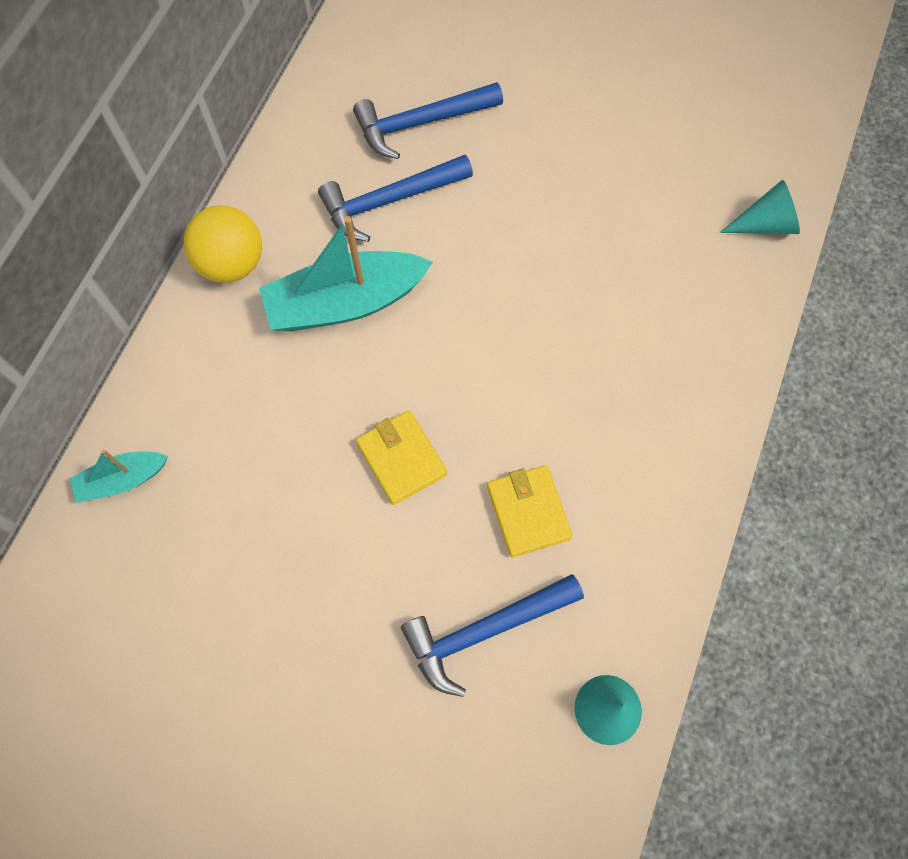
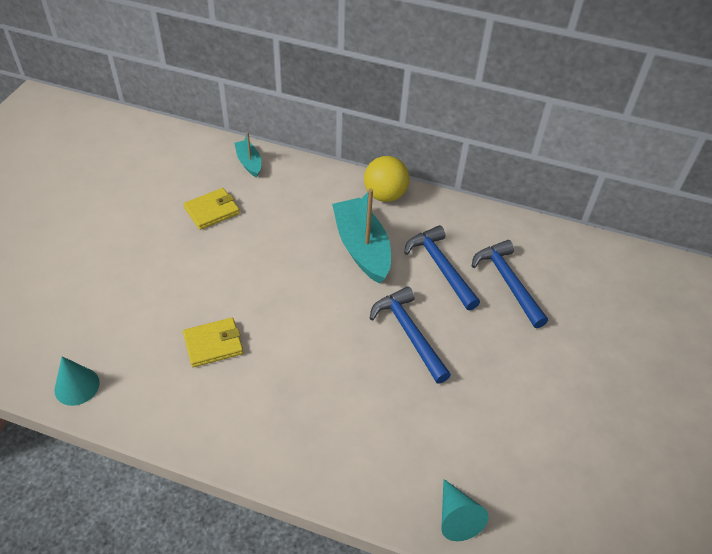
camera: 85 degrees right, 20 degrees down
(401, 459) = (254, 278): yellow wallet -> yellow wallet (212, 211)
(484, 631) = (139, 321): blue hammer -> blue hammer (409, 333)

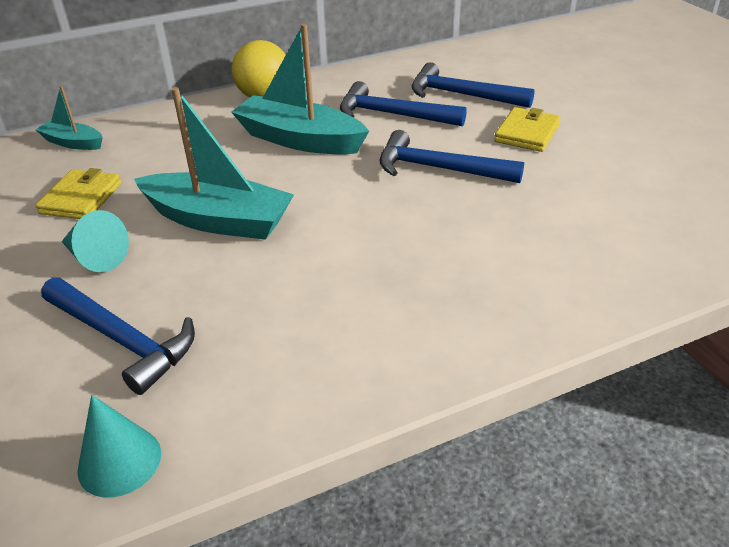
camera: 40 degrees left, 10 degrees down
(139, 321) = (122, 339): none -> blue hammer
(213, 344) = (253, 298): yellow wallet -> yellow wallet (527, 133)
(254, 278) = (218, 220): none -> turquoise boat
(456, 517) = (685, 256): turquoise cone -> turquoise cone (96, 257)

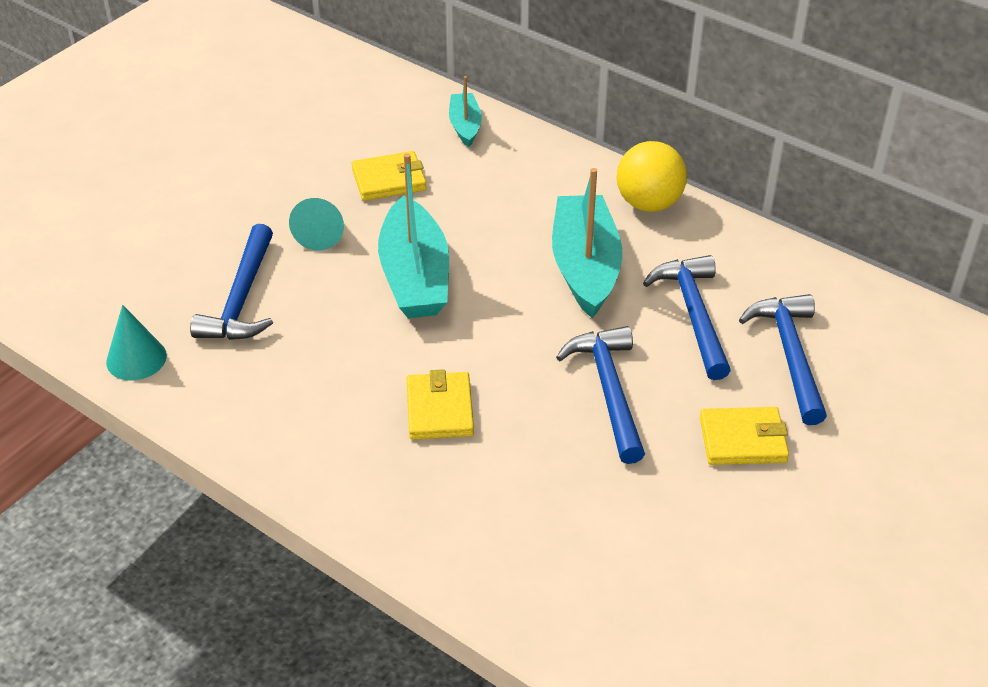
camera: 60 degrees right, 5 degrees up
(392, 255) = (439, 409): none -> yellow wallet

